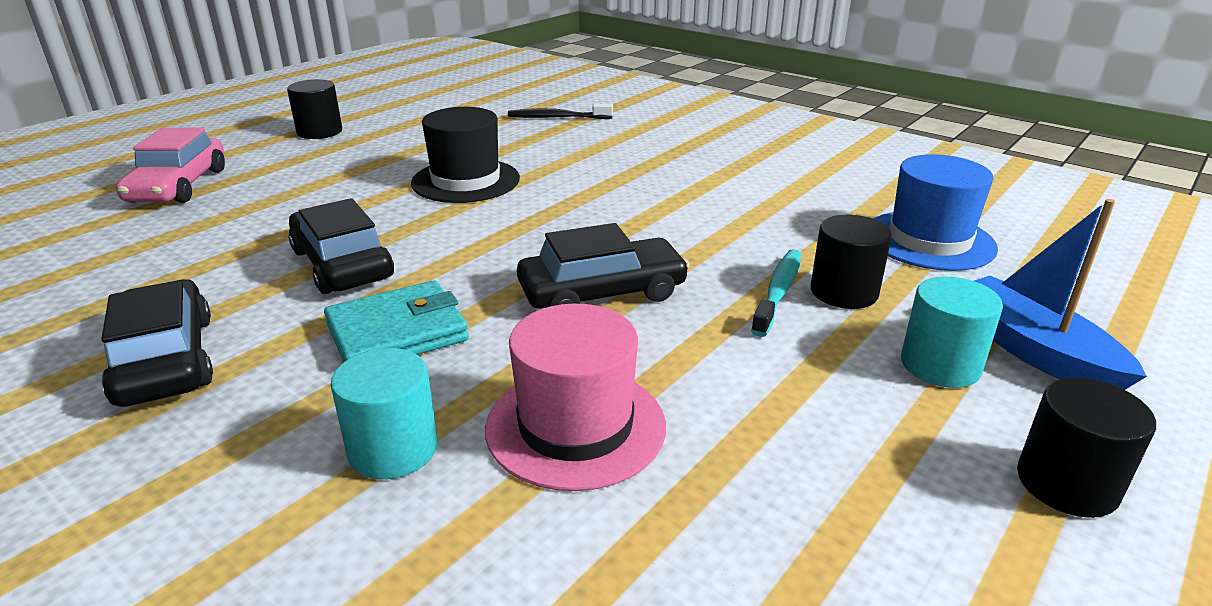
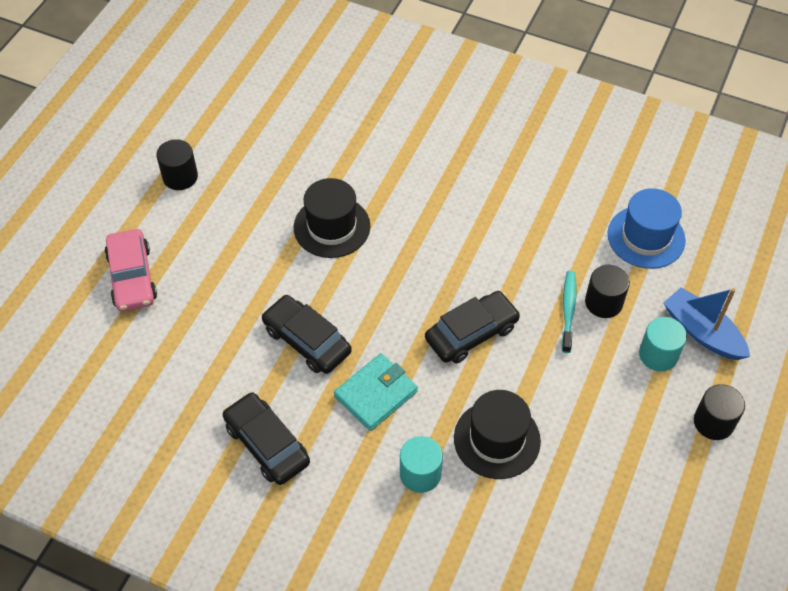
camera: 15 degrees left, 25 degrees up
(557, 117) = (354, 115): black toothbrush -> none
(575, 426) = (497, 439): pink hat -> black hat

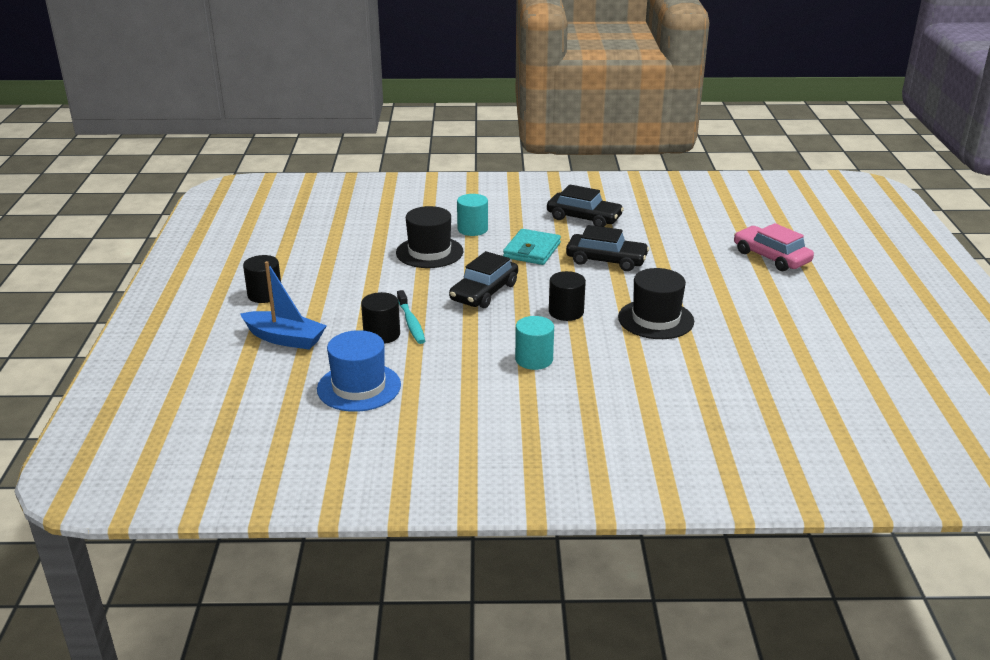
camera: 155 degrees right, 25 degrees down
(180, 177) = (821, 315): black cylinder -> black cylinder (566, 312)
(658, 355) = (321, 317): turquoise cylinder -> turquoise cylinder (534, 359)

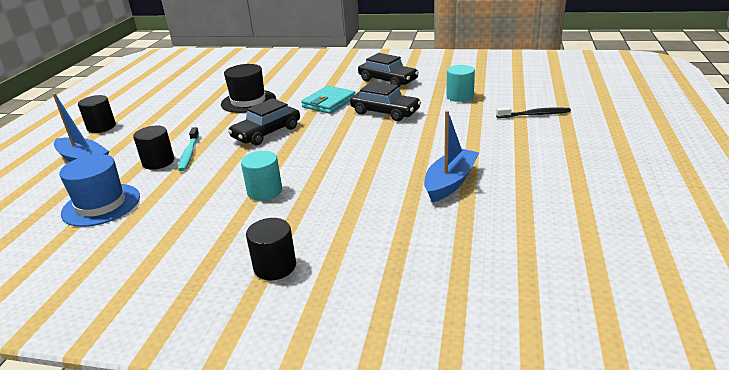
camera: 15 degrees right, 0 degrees up
(472, 229) = (294, 86): turquoise cylinder -> turquoise cylinder (460, 96)
(566, 312) = (322, 152): black cylinder -> black cylinder (275, 266)
(656, 319) = (397, 162): black hat -> none
(721, 337) = (450, 182): none -> blue boat
(771, 257) = (535, 115): pink car -> black toothbrush

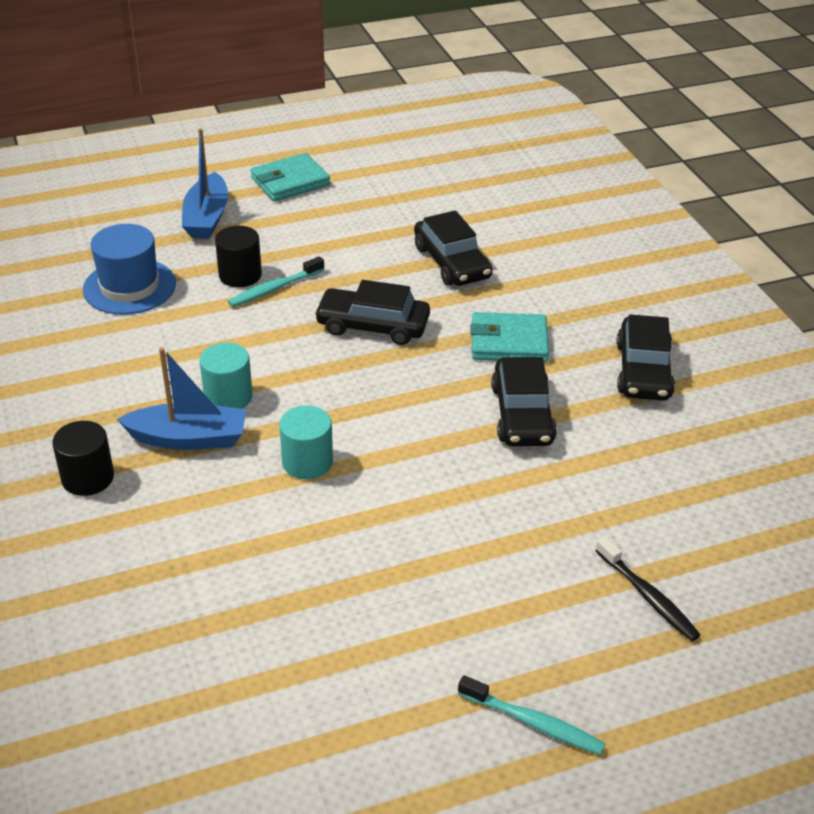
camera: 55 degrees right, 10 degrees up
(101, 127) = (290, 181): black cylinder -> turquoise wallet
(248, 101) = (451, 262): black hat -> black car
(450, 182) = (353, 562): blue boat -> blue boat (188, 438)
(460, 96) = (648, 479): turquoise cylinder -> turquoise cylinder (307, 462)
(601, 160) = (533, 723): none -> turquoise toothbrush

